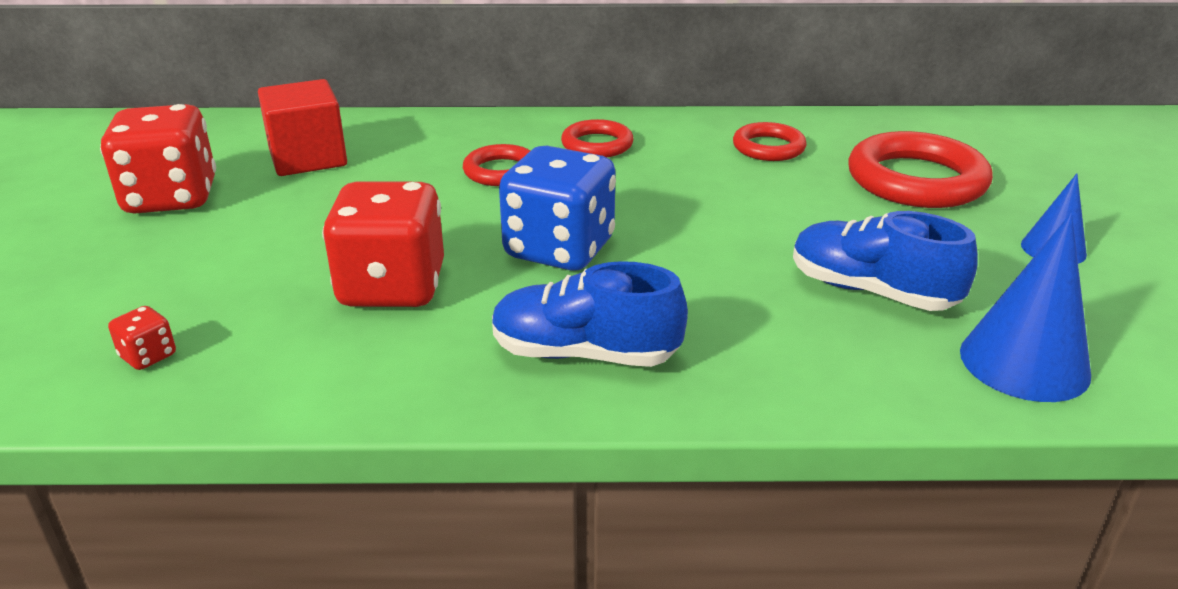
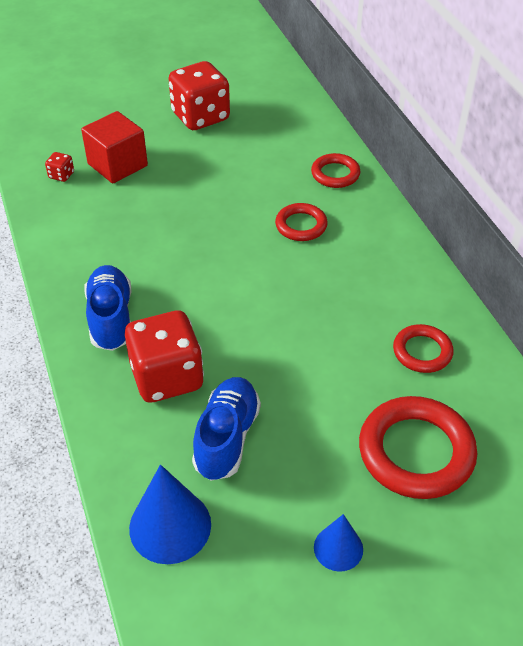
camera: 70 degrees right, 15 degrees up
(308, 158) = (272, 143): red cube -> red cube (117, 165)
(392, 287) = (146, 228): red dice -> red dice (167, 377)
(559, 249) = (214, 279): blue dice -> none
(597, 145) = (368, 258): red ring -> red ring (335, 174)

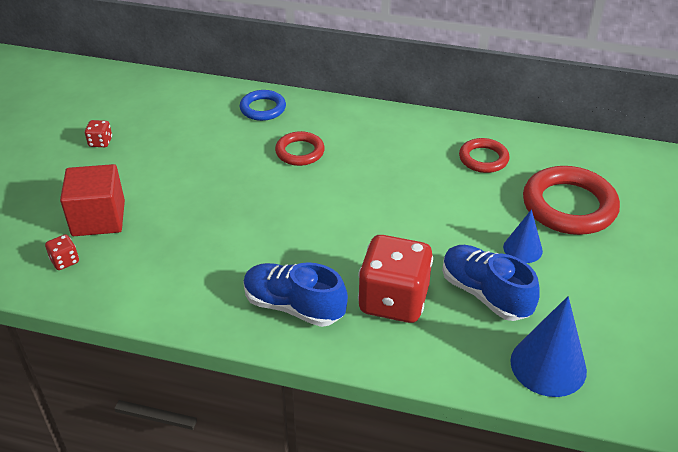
camera: 55 degrees left, 5 degrees down
(200, 117) = (100, 142): red dice -> red dice, size x0.41
(335, 174) = (263, 108): red ring -> blue ring
(338, 548) = (625, 282): blue cone -> blue cone (522, 249)

